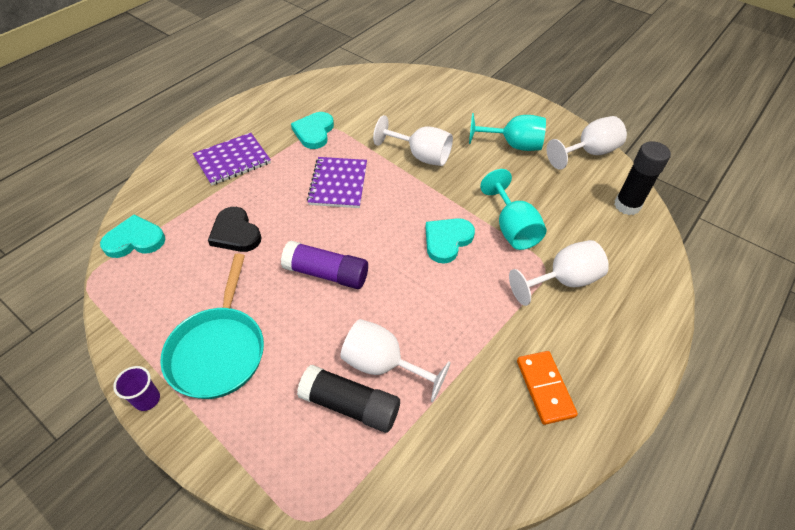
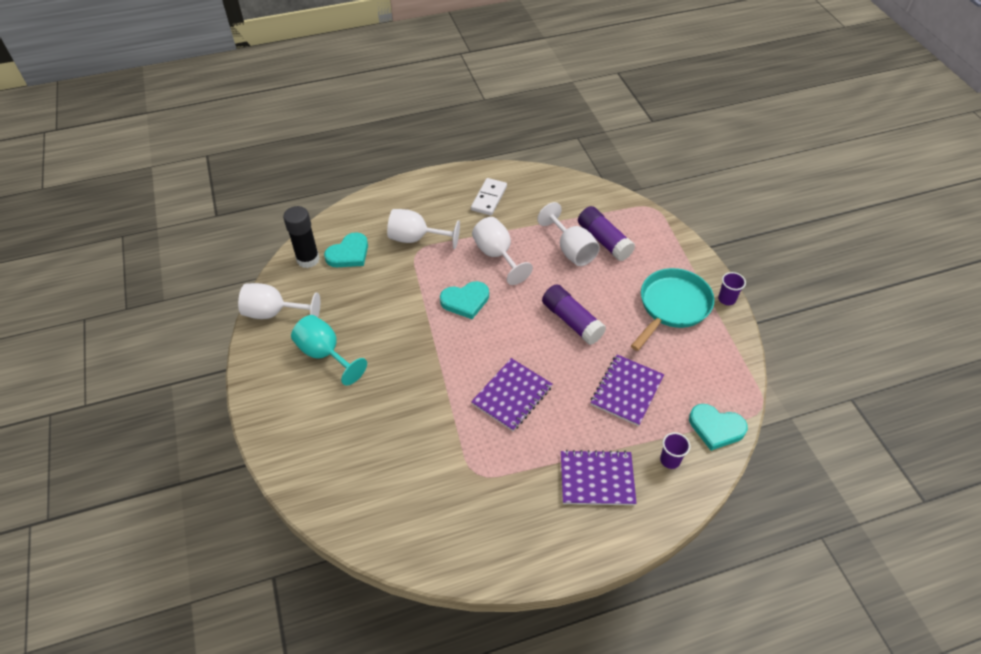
camera: 145 degrees left, 0 degrees up
(174, 197) = (670, 460): none -> purple cup
(235, 233) = (626, 391): black heart -> purple notebook
(314, 132) = (494, 474): turquoise heart -> turquoise heart (349, 253)
(350, 405) = (604, 240): black glue stick -> purple glue stick
(420, 156) = (416, 387): white goblet -> white goblet (497, 255)
(512, 228) = (409, 286): turquoise goblet -> none
(544, 388) = (489, 198): orange domino -> white domino

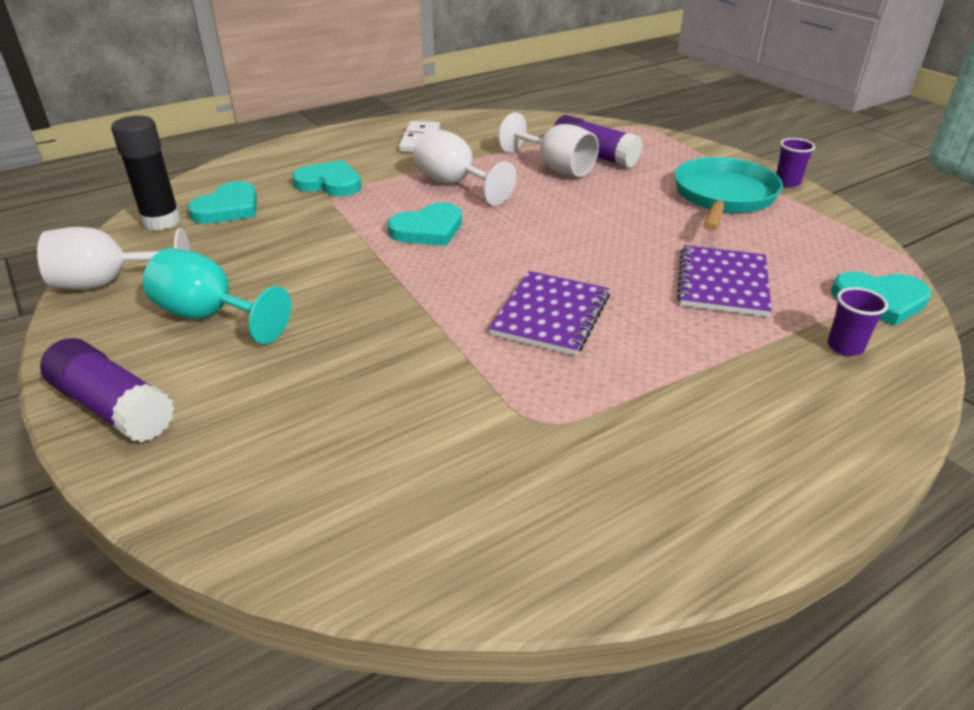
camera: 15 degrees left, 15 degrees down
(416, 238) = (329, 183): white goblet -> turquoise heart
(572, 321) = (596, 227): purple glue stick -> purple glue stick (113, 407)
(597, 479) = (750, 390): purple notebook -> none

